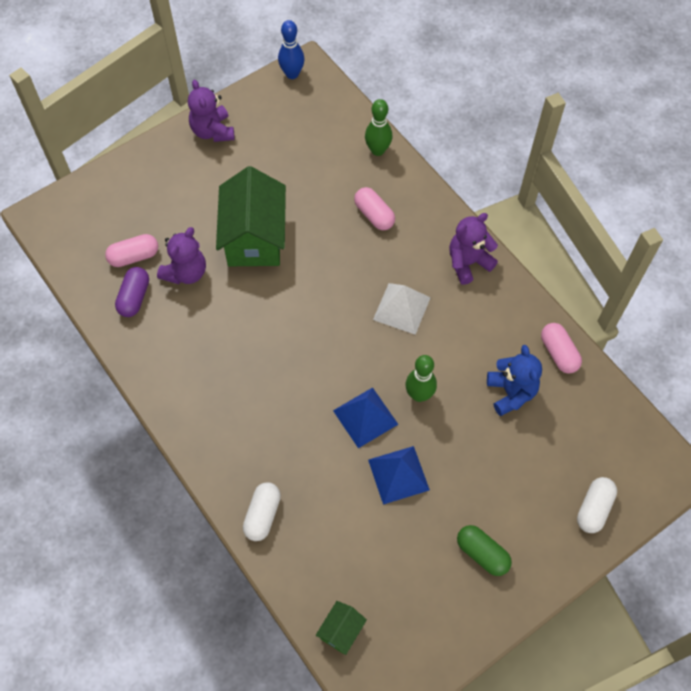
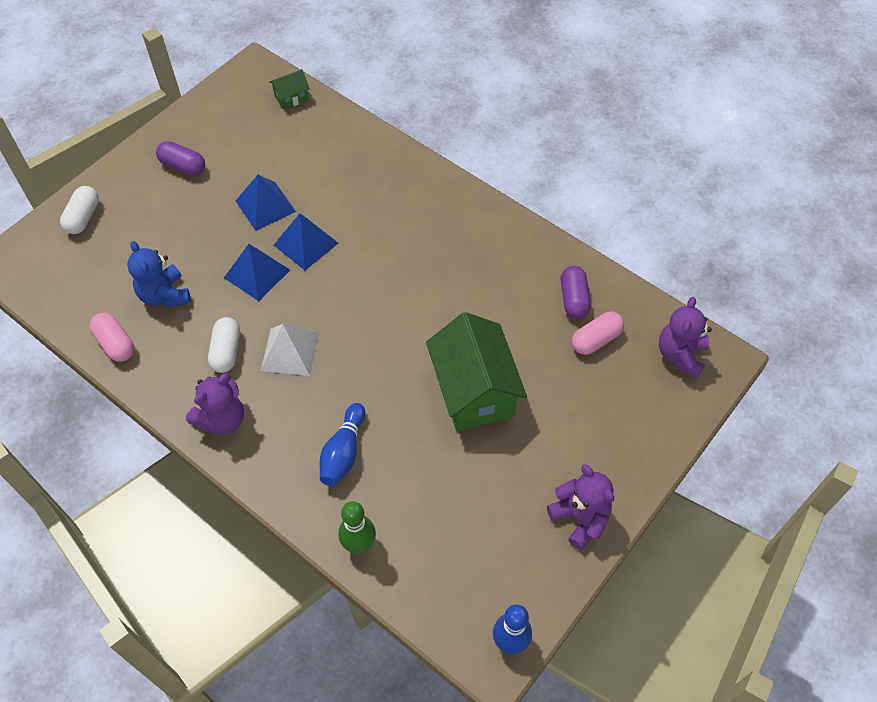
camera: 165 degrees right, 5 degrees down
(186, 272) = (533, 336): purple teddy bear -> purple teddy bear (680, 355)
(262, 515) = (377, 154): white capsule -> white capsule (226, 351)
(341, 631) = (291, 98): green house -> green house turned 45 degrees clockwise
(374, 215) = (343, 452): pink capsule -> blue bowling pin
(419, 395) = (257, 273): green bowling pin -> blue pyramid
(482, 553) = (183, 166): green capsule -> purple capsule

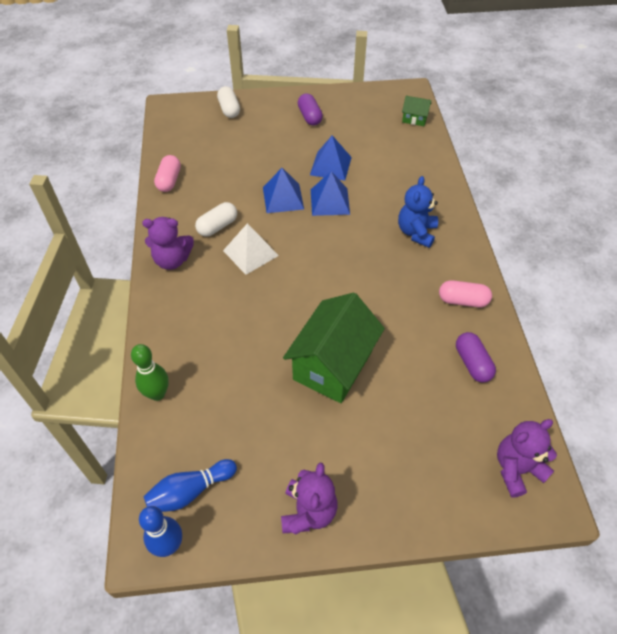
camera: 45 degrees right, 5 degrees down
(83, 217) = (229, 109): white capsule -> white capsule turned 75 degrees counterclockwise
(165, 295) = (222, 174): blue teddy bear -> blue teddy bear (416, 233)
(343, 452) = (212, 333): blue bowling pin -> blue bowling pin (190, 491)
(574, 299) = (472, 363): purple capsule -> purple capsule turned 60 degrees counterclockwise
(596, 340) = (459, 403): pink capsule -> pink capsule (463, 301)

